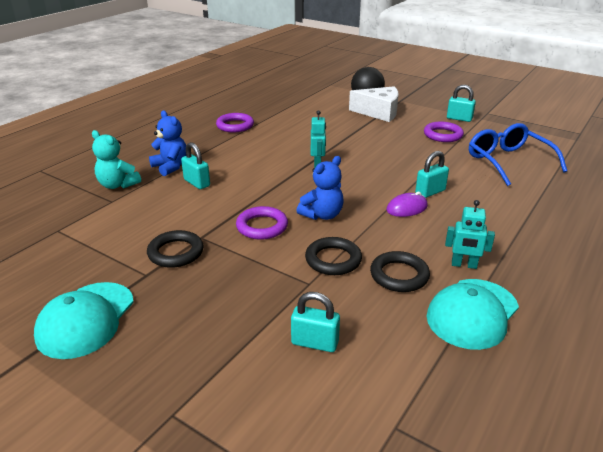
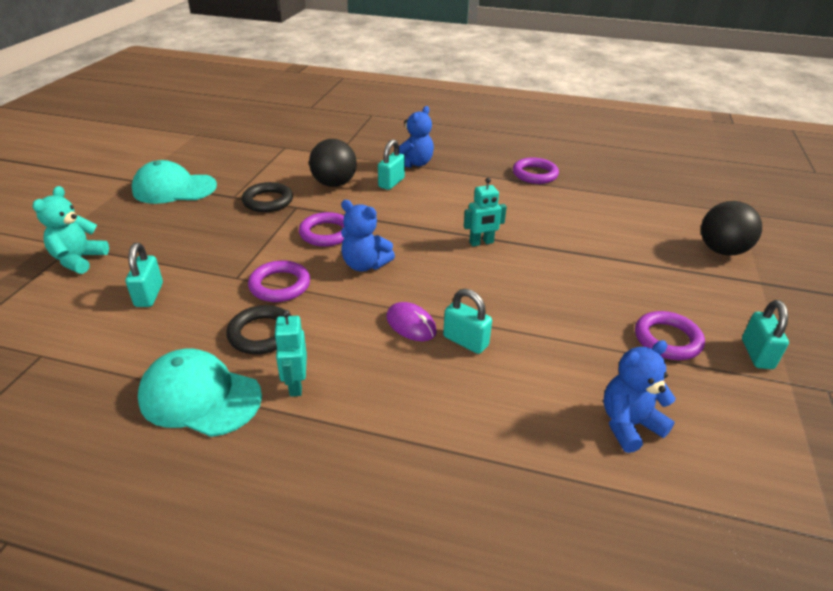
camera: 70 degrees right, 5 degrees up
(118, 185) = (366, 150): turquoise teddy bear -> turquoise teddy bear (79, 260)
(173, 211) = (334, 184): none -> black ball
(333, 260) = (280, 285): black ring -> purple ring
(379, 112) = (687, 267): white cheese -> none
(508, 162) = (629, 424): blue glasses -> blue teddy bear

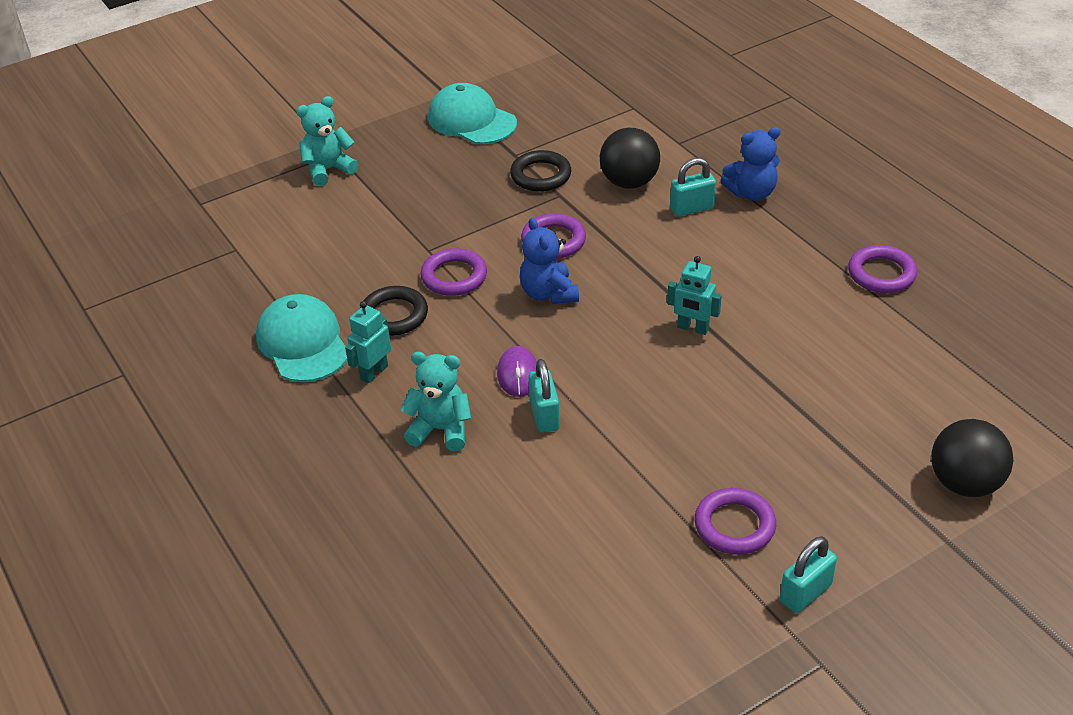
camera: 45 degrees right, 5 degrees up
(149, 295) = (348, 233): turquoise padlock -> none
(405, 395) = (440, 430): none -> turquoise teddy bear
(629, 424) = (584, 563): blue teddy bear -> none

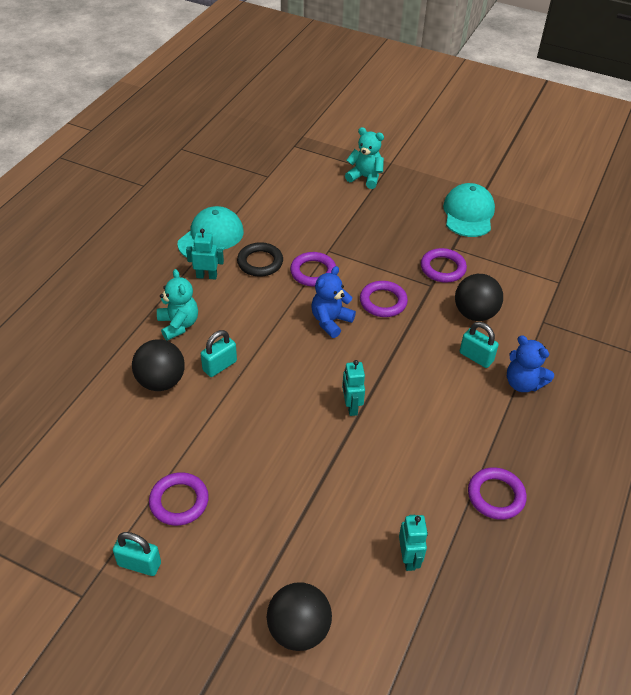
camera: 55 degrees right, 5 degrees up
(518, 374) = (247, 338): purple mouse -> none
(528, 479) = (161, 381): none -> black ball
(540, 175) = (443, 268): black ring -> purple ring
(922, 366) = (409, 558): none -> turquoise robot

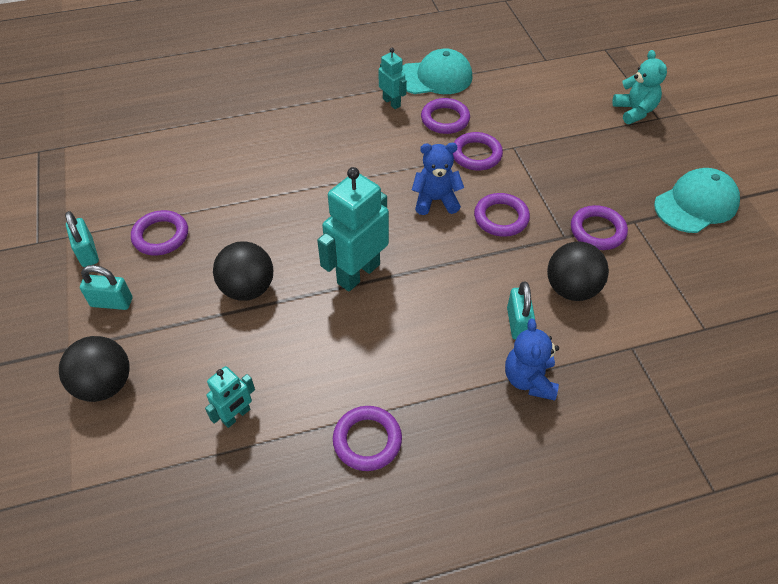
camera: 50 degrees right, 5 degrees up
(161, 381) = (260, 151): black ball -> black ball (248, 288)
(178, 325) = (324, 122): turquoise teddy bear -> none
(219, 366) = (310, 170): turquoise padlock -> turquoise padlock (112, 302)
(260, 262) = (445, 119): black ring -> purple ring
(351, 406) = (358, 273): turquoise robot -> turquoise robot, size x1.86

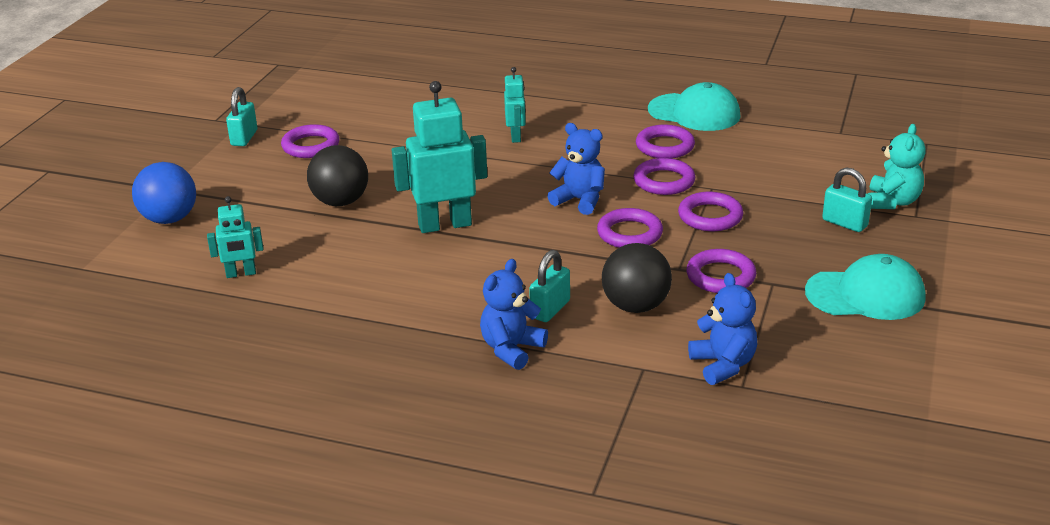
camera: 35 degrees right, 20 degrees down
(105, 384) = (169, 219): black ball -> blue ball
(112, 302) = (228, 173): turquoise padlock -> turquoise padlock (844, 223)
(367, 440) = (323, 329): purple ring -> purple ring (710, 216)
(392, 102) = (625, 119): turquoise robot -> turquoise robot (516, 136)
(676, 315) = (723, 365): none -> blue teddy bear

